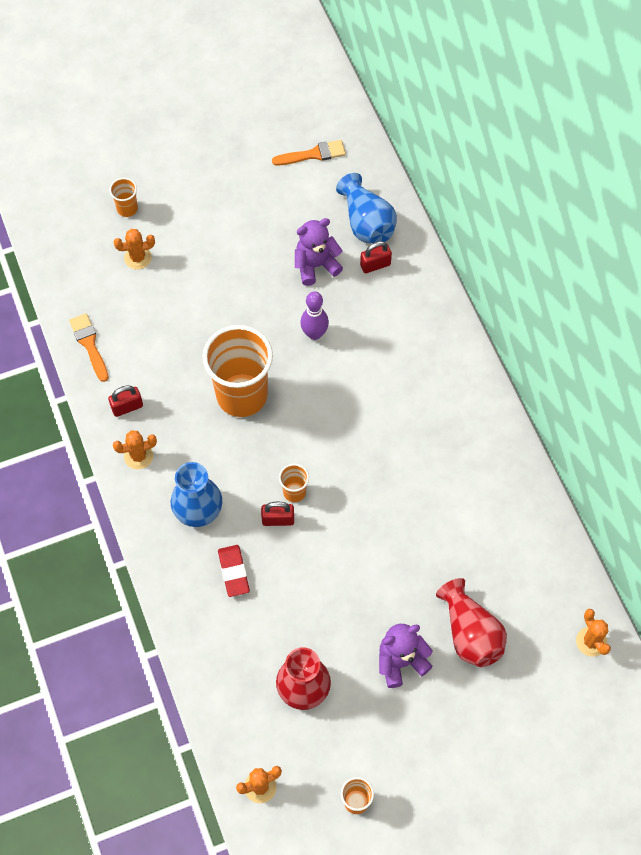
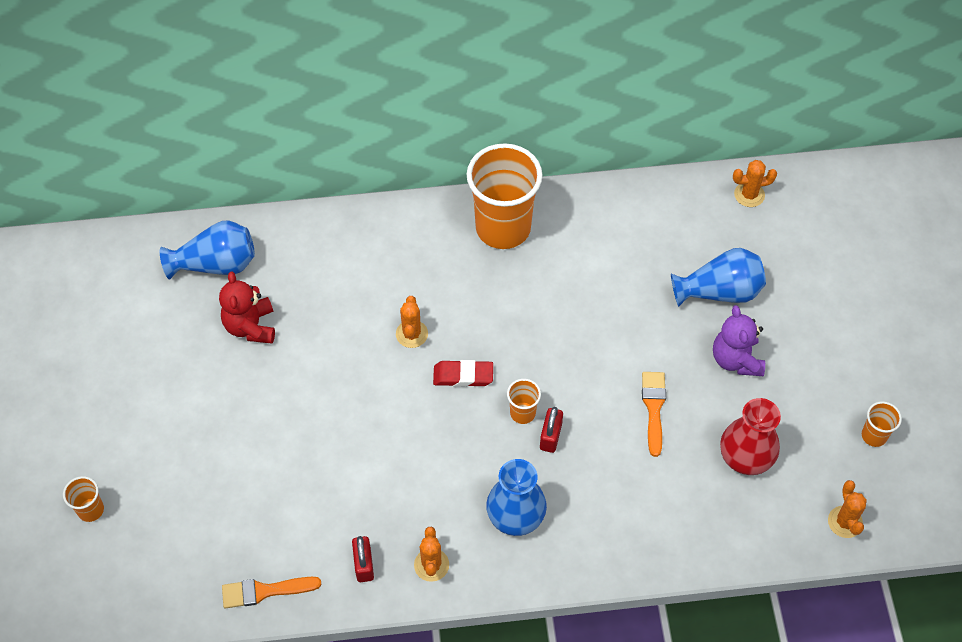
camera: 75 degrees left, 5 degrees down
(138, 258) = (165, 512): orange cactus -> orange cactus (411, 334)
(233, 572) = (600, 494): red eraser -> red eraser (463, 376)
(242, 395) = (389, 438): orange cup -> orange cup (503, 228)
(313, 154) = (103, 294): orange brush -> orange brush (653, 408)
(314, 334) = (337, 348): purple bowling pin -> none
(316, 265) = (250, 326): purple teddy bear -> red teddy bear
(375, 265) = (273, 269): red padlock -> none
(470, 633) = (719, 291): red vase -> blue vase

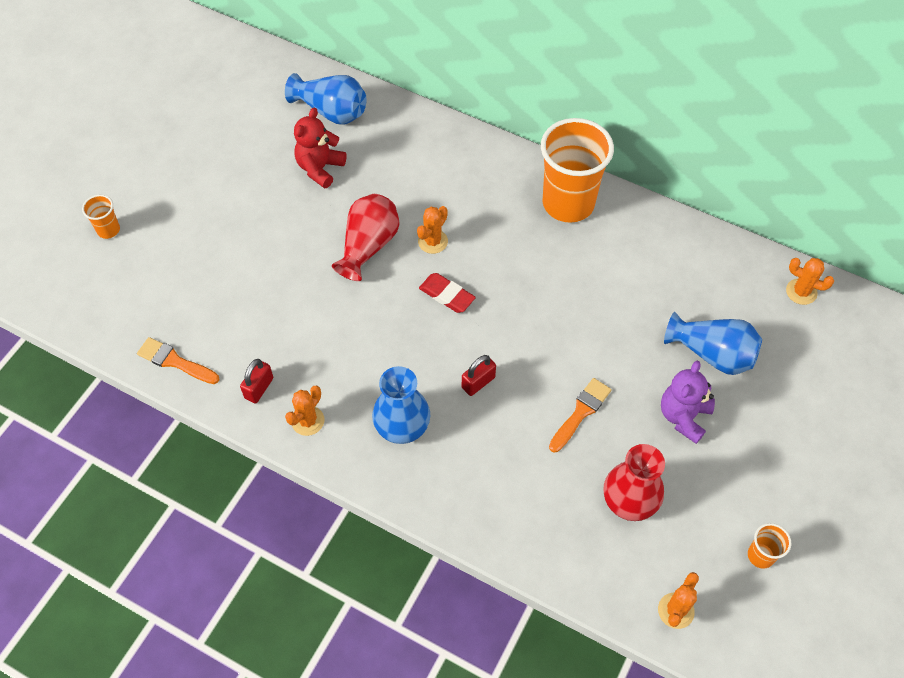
camera: 35 degrees right, 0 degrees up
(357, 373) = (368, 246): none -> red vase
(522, 413) = (470, 351): orange cup -> none

